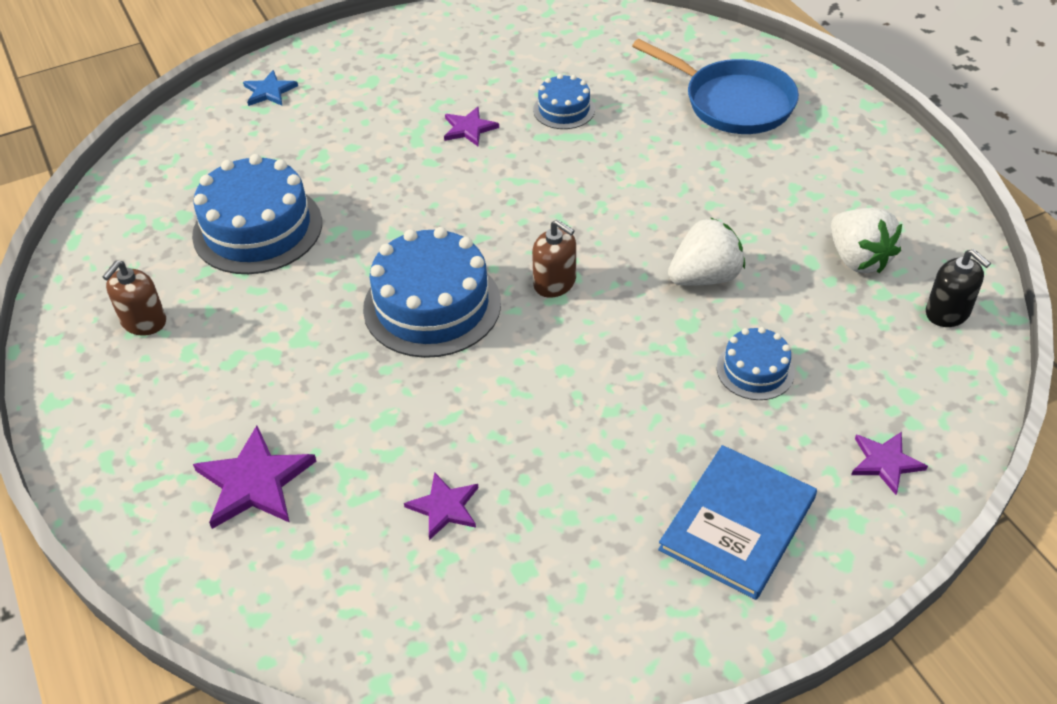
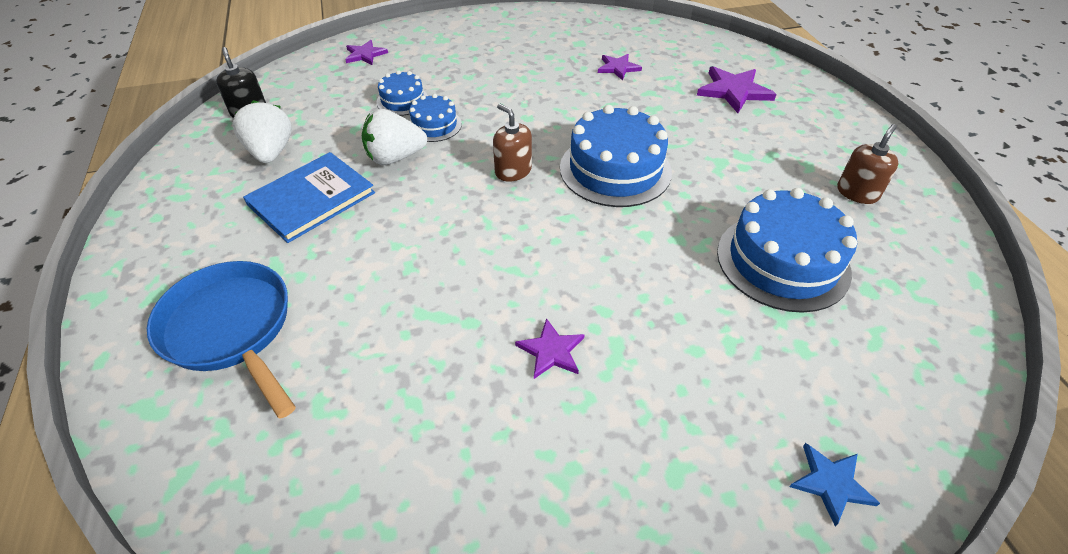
camera: 170 degrees left, 0 degrees up
(564, 109) = (428, 358): blue cake -> blue cake (434, 125)
(738, 523) = (461, 44): blue book -> blue book (311, 199)

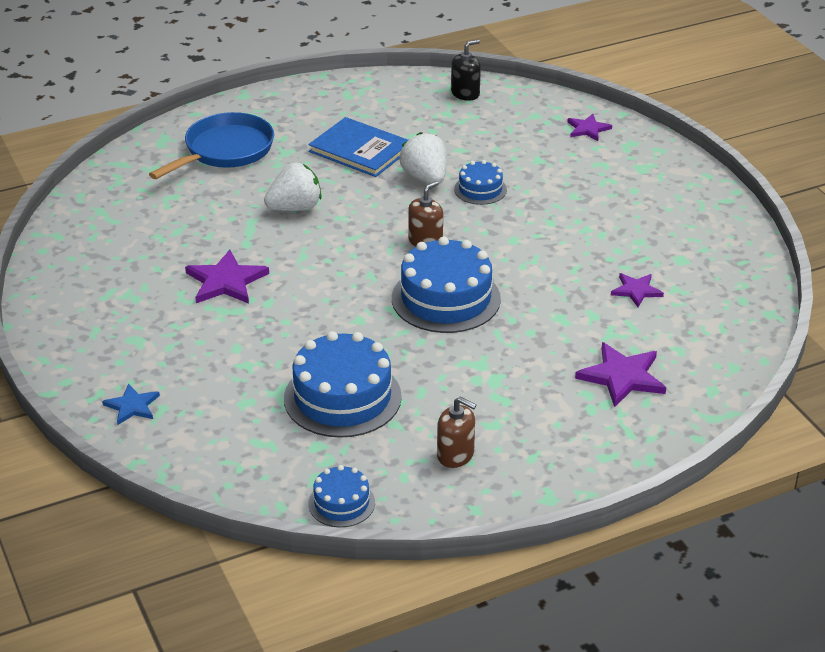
camera: 80 degrees right, 10 degrees down
(271, 152) = (413, 118): white strawberry -> white strawberry (295, 208)
(402, 100) = (514, 165): blue cake -> blue cake (341, 503)
(551, 351) = (226, 281): purple star -> purple star, size x1.62

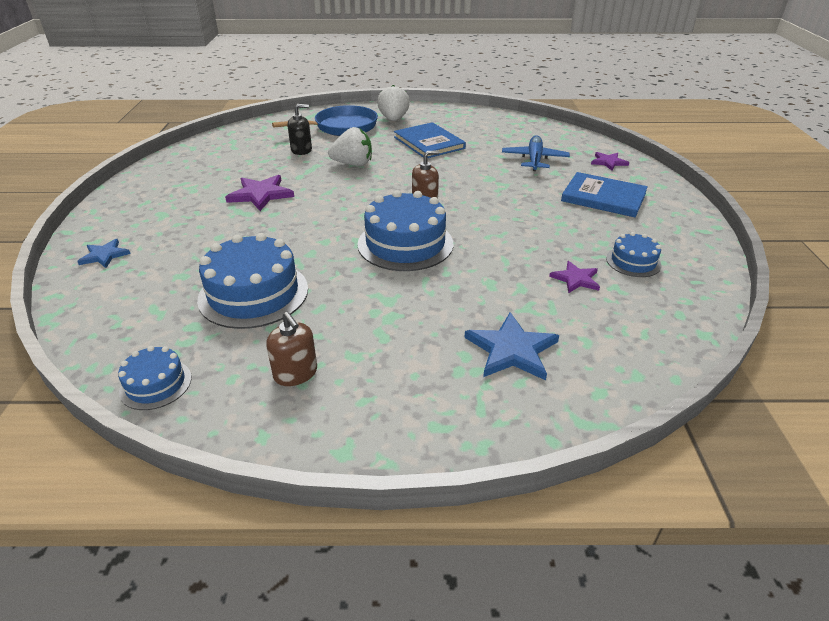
camera: 25 degrees right, 0 degrees up
(425, 178) = (460, 166): white strawberry -> white strawberry (393, 119)
(465, 93) = (529, 127): black soap dispenser -> black soap dispenser (301, 150)
(480, 189) = (495, 181): blue cake -> blue cake (633, 262)
(504, 146) = (534, 160): none -> blue plane
(609, 182) = (603, 197): none -> blue book
(622, 377) = (512, 350): purple star -> blue star

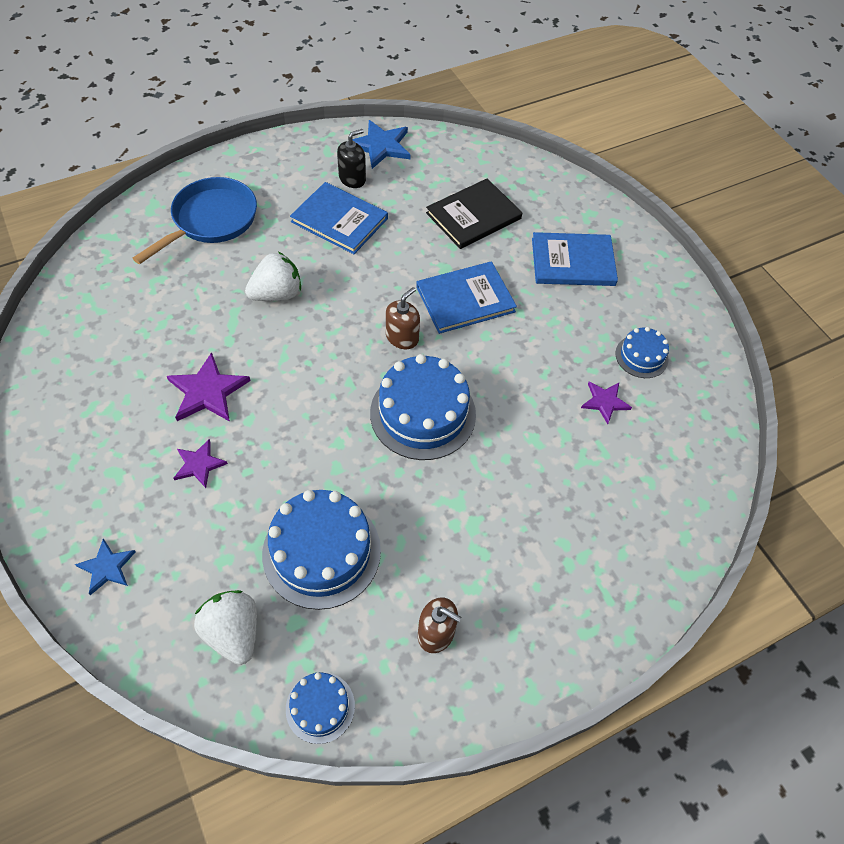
camera: 30 degrees left, 20 degrees up
(301, 150) = (194, 287): black soap dispenser -> black soap dispenser (352, 179)
(393, 119) = (266, 182): white strawberry -> white strawberry (233, 632)
(493, 196) = (465, 299): none -> blue book
(512, 350) = (597, 519): blue star -> blue star (381, 146)
(534, 160) = (473, 216): blue plane -> black book
(608, 162) = (550, 195): purple star -> purple star (199, 464)

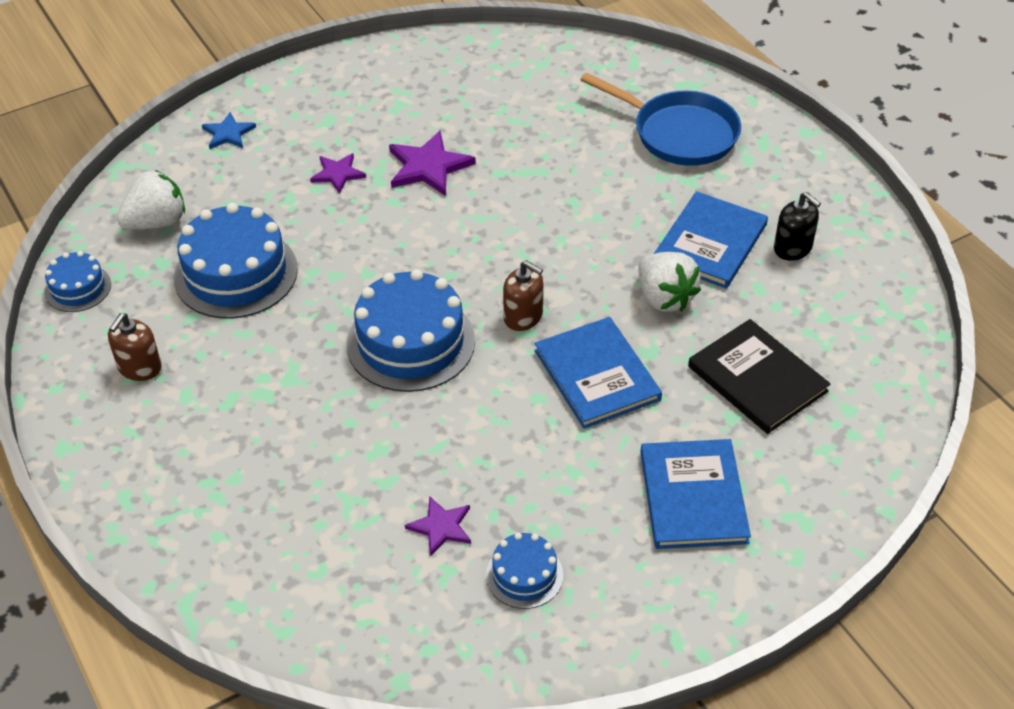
camera: 90 degrees right, 10 degrees down
(277, 294) = (574, 201): white strawberry -> white strawberry (664, 298)
(381, 146) = (870, 271): blue star -> none

